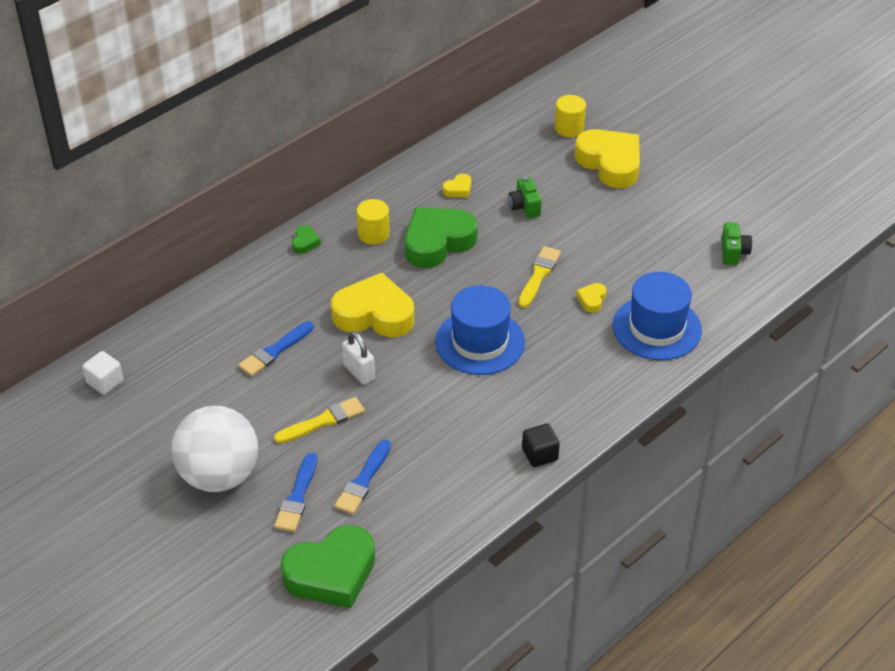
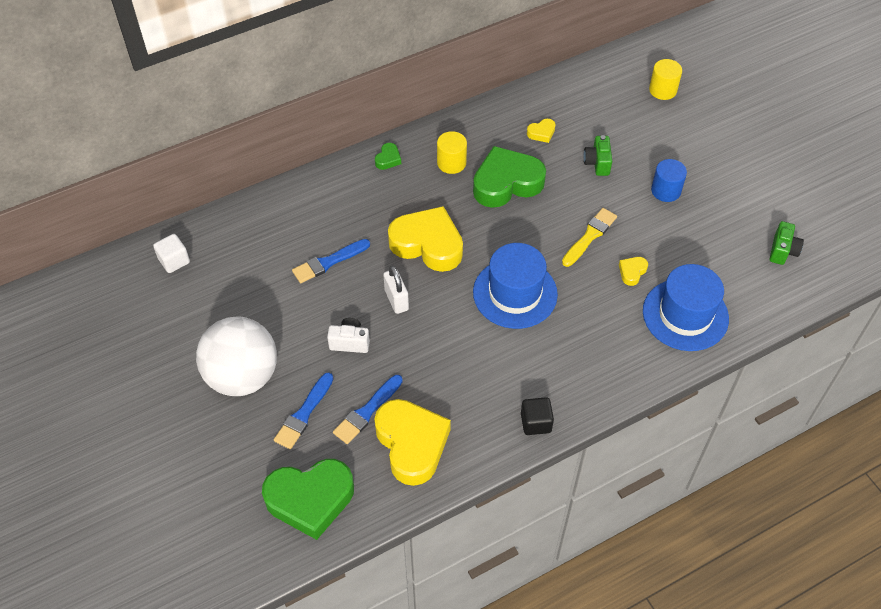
camera: 15 degrees right, 10 degrees up
(323, 421) = (350, 342): yellow brush -> white camera
(601, 220) = (666, 190): none -> blue cylinder
(610, 163) = (691, 134): yellow heart -> yellow heart (411, 444)

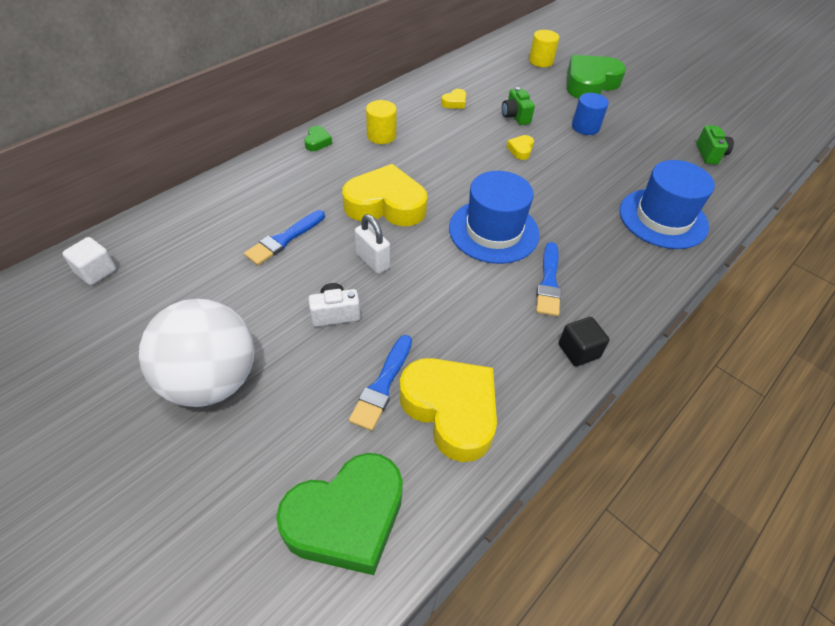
camera: 20 degrees left, 5 degrees down
(304, 414) = (304, 407): blue brush -> blue brush (548, 282)
(506, 183) = (441, 143): green heart -> green heart (590, 84)
(590, 236) = (539, 171): yellow brush -> none
(632, 272) = (594, 193): yellow heart -> yellow heart (520, 150)

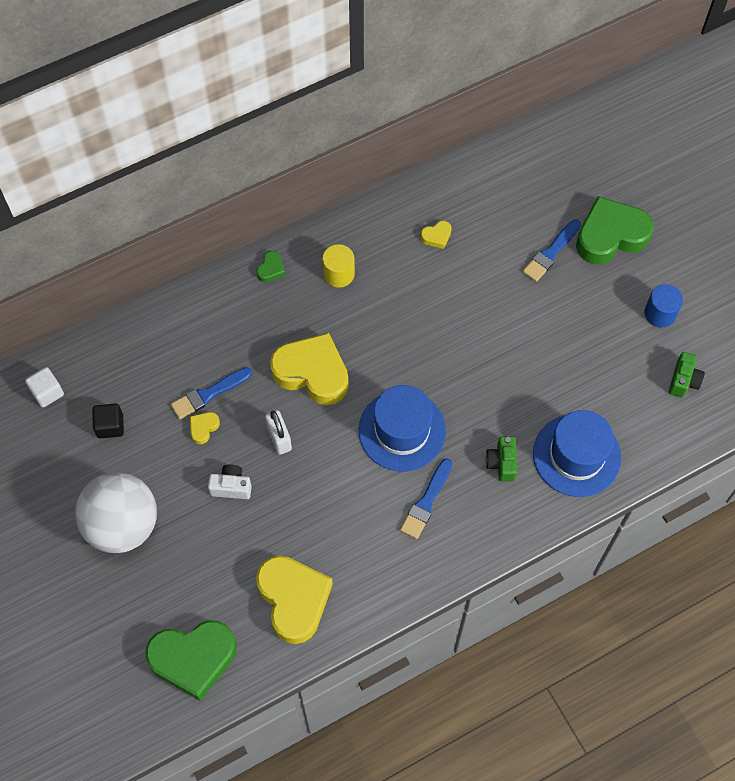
camera: 20 degrees right, 15 degrees up
(382, 385) = (249, 564): blue brush -> blue brush (550, 253)
(515, 116) = (495, 274): green camera -> green camera (501, 463)
(520, 150) = (477, 327): yellow heart -> yellow heart (203, 428)
(541, 61) = (570, 182): yellow cylinder -> none
(578, 351) = (418, 576): black cube -> black cube (110, 426)
(585, 127) = (566, 308): blue cylinder -> blue cylinder (660, 313)

